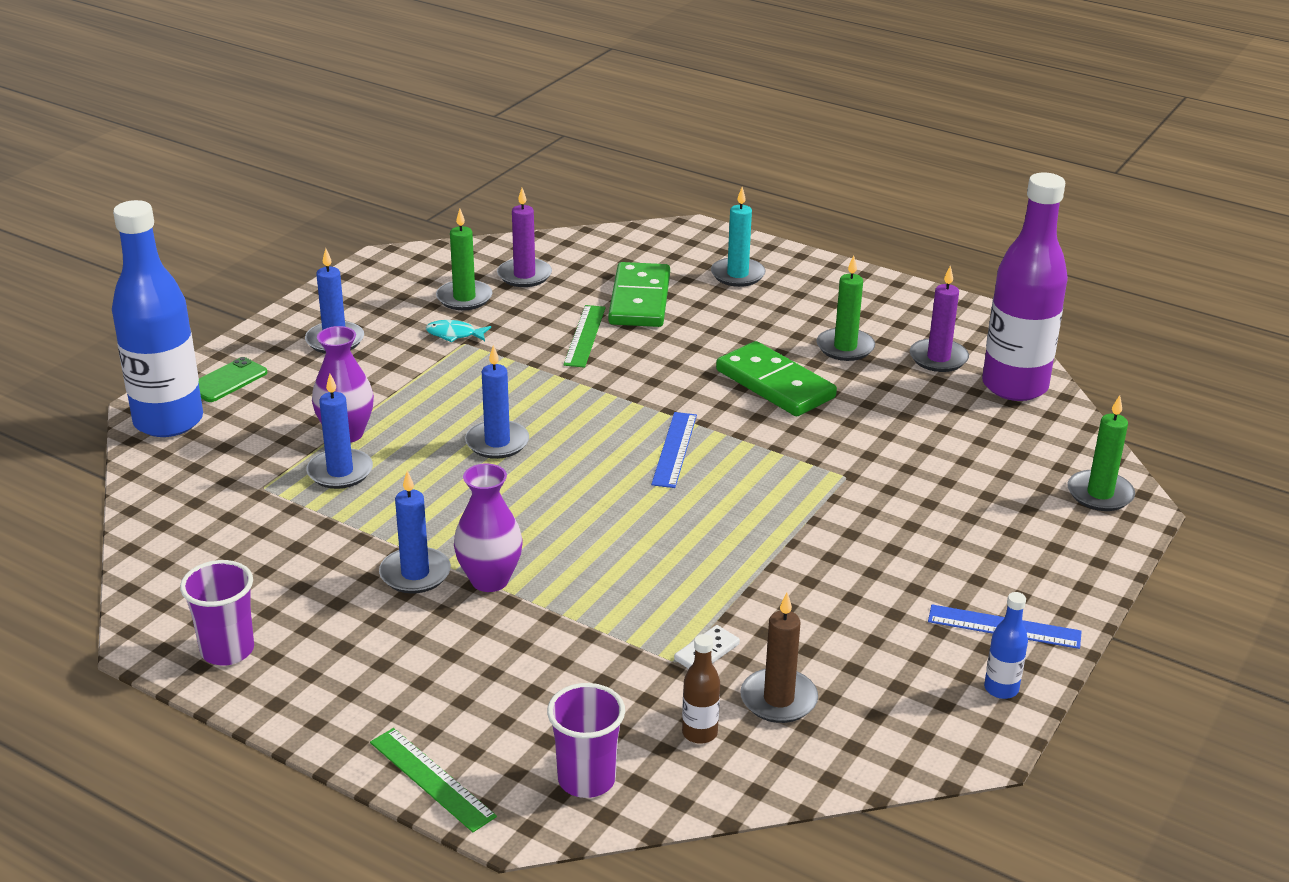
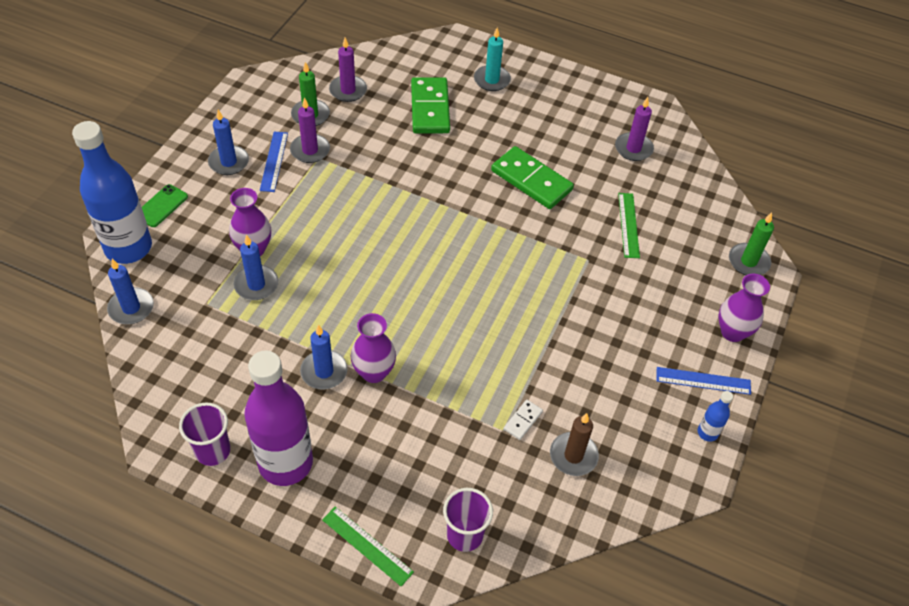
camera: 10 degrees left, 20 degrees up
(454, 334) = (310, 150): turquoise fish -> purple candle
(497, 443) = (357, 249): blue candle -> blue candle (131, 308)
(585, 336) = (399, 145): green ruler -> green ruler (628, 225)
(674, 449) = (475, 245): blue ruler -> blue ruler (274, 161)
(699, 733) = (529, 489): brown bottle -> none
(845, 347) = (572, 143): green candle -> none
(1014, 386) = (685, 170): purple bottle -> purple bottle (285, 463)
(1061, 573) = (732, 332): none -> purple vase

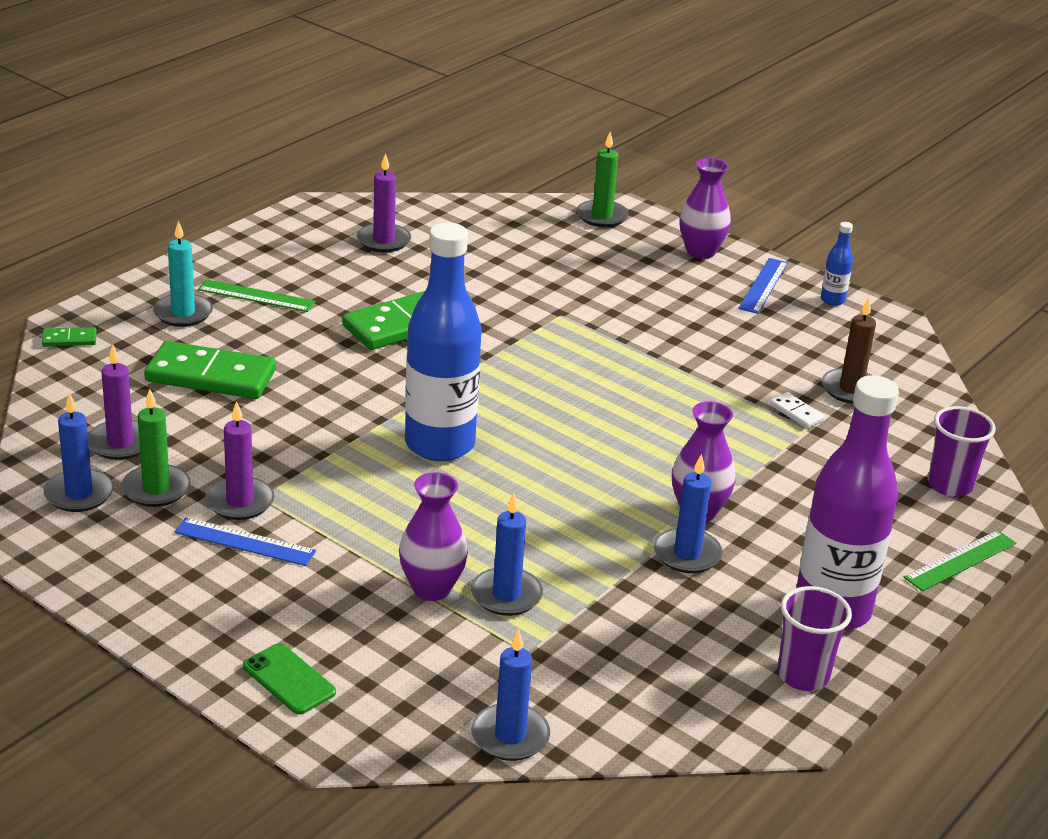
camera: 75 degrees left, 20 degrees down
(128, 248) = (372, 728): blue bottle -> blue bottle (440, 444)
(229, 162) = (221, 590): blue candle -> blue candle (79, 494)
(441, 44) = (69, 339): none -> green domino
(628, 225) = (514, 275): green ruler -> green ruler (256, 296)

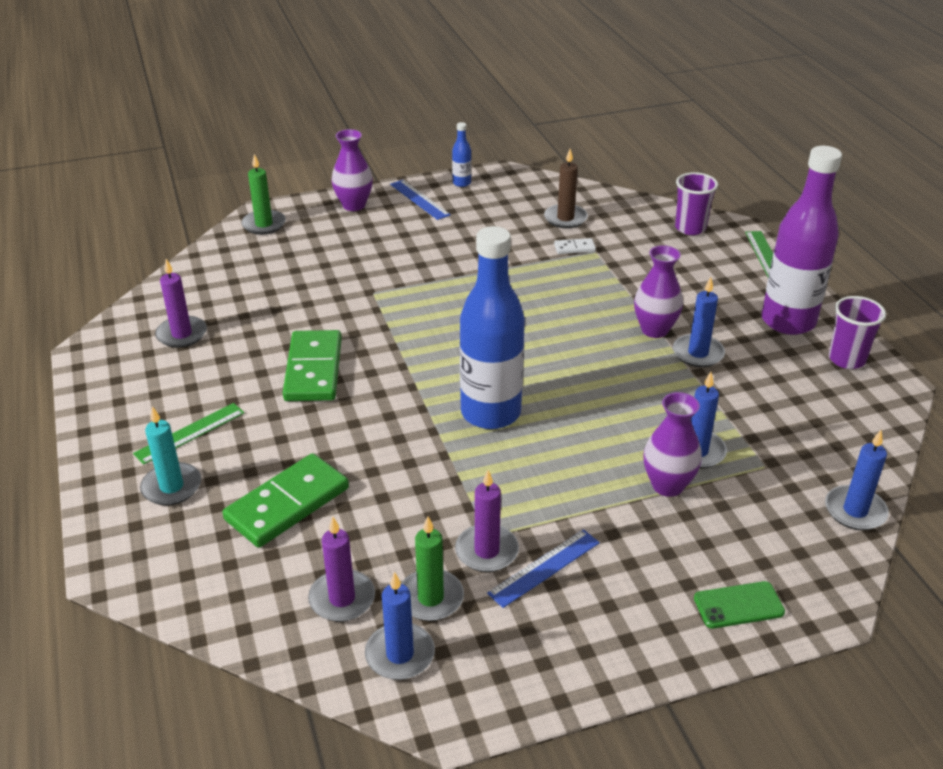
camera: 55 degrees left, 5 degrees up
(69, 339) = (139, 578): green domino -> none

